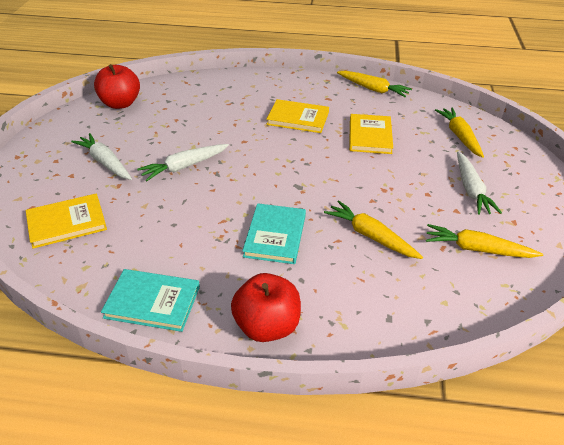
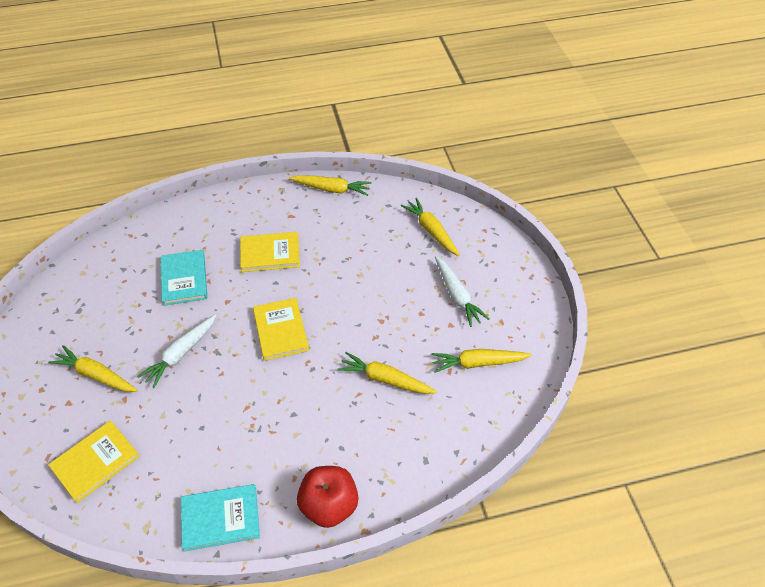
camera: 20 degrees left, 10 degrees up
(105, 162) = (96, 375): white carrot -> yellow carrot
(120, 104) = (72, 289): red apple -> none
(275, 235) = (301, 408): turquoise book -> turquoise book (184, 279)
(370, 136) = (348, 256): yellow book -> yellow book (281, 330)

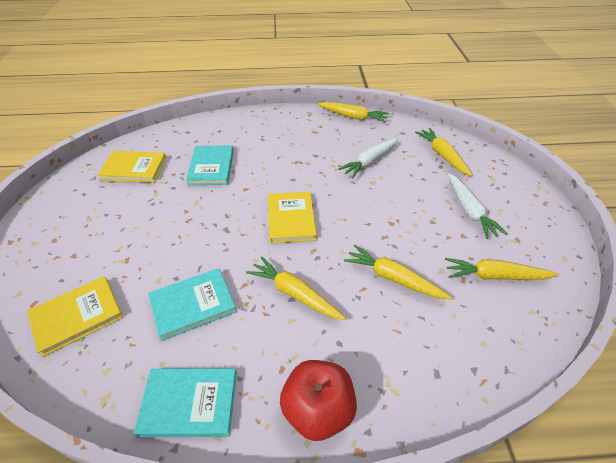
camera: 10 degrees right, 5 degrees down
(96, 375) = (108, 234): yellow carrot -> yellow carrot (294, 293)
(180, 354) = (191, 227): white carrot -> white carrot (369, 161)
(202, 434) = (193, 305): none -> turquoise book
(270, 254) = (292, 157): yellow book -> yellow book (134, 169)

